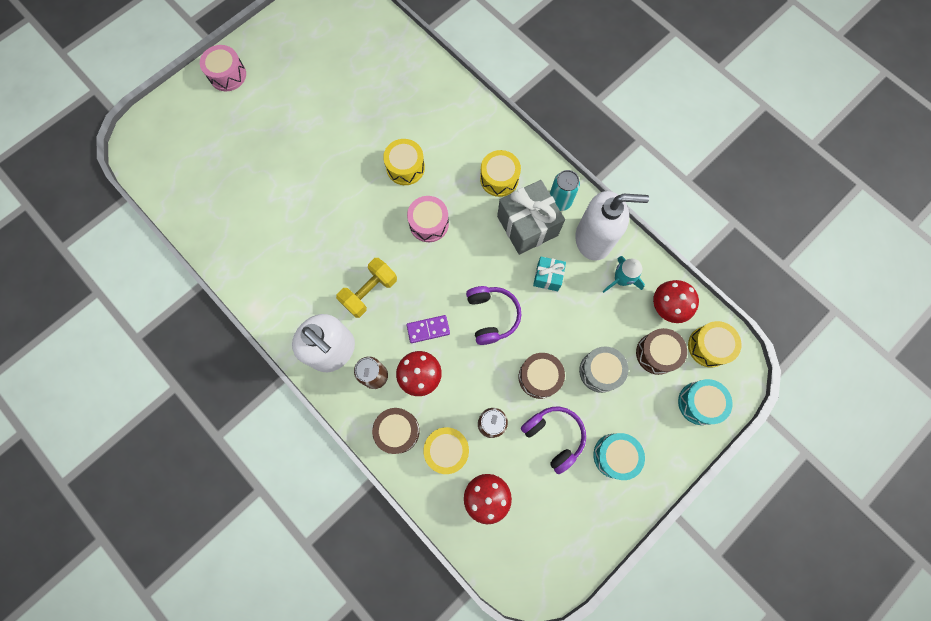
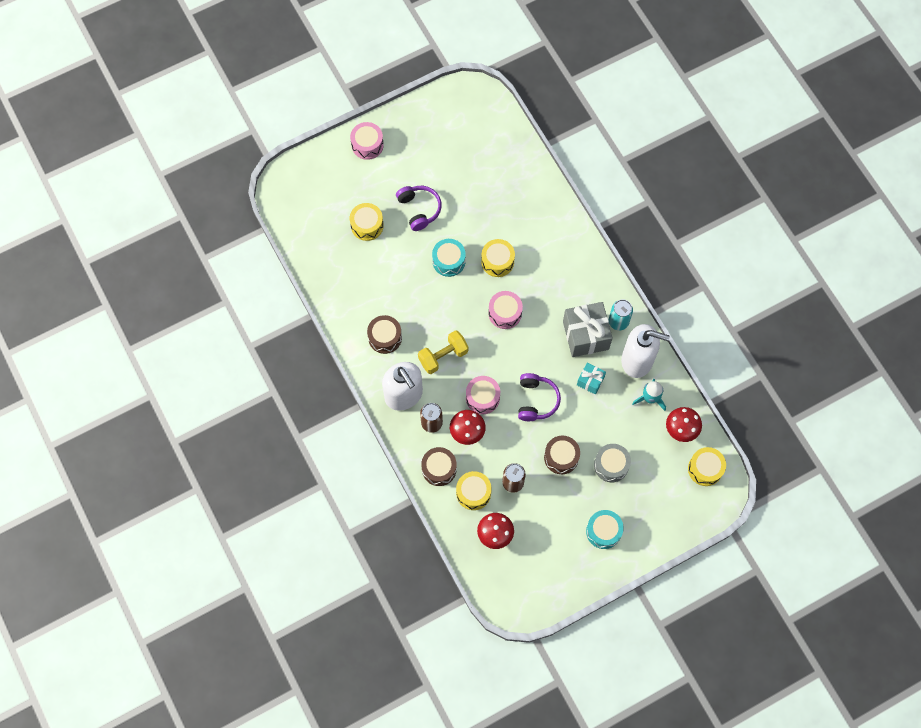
camera: 15 degrees right, 5 degrees down
(428, 329) = (482, 398): purple domino -> pink drum
(499, 178) = (573, 290): yellow drum -> yellow drum (367, 225)
(554, 436) = (559, 505): purple headphones -> purple headphones (419, 209)
(657, 353) = (661, 463): brown drum -> brown drum (385, 337)
(699, 403) = (683, 510): turquoise drum -> turquoise drum (449, 261)

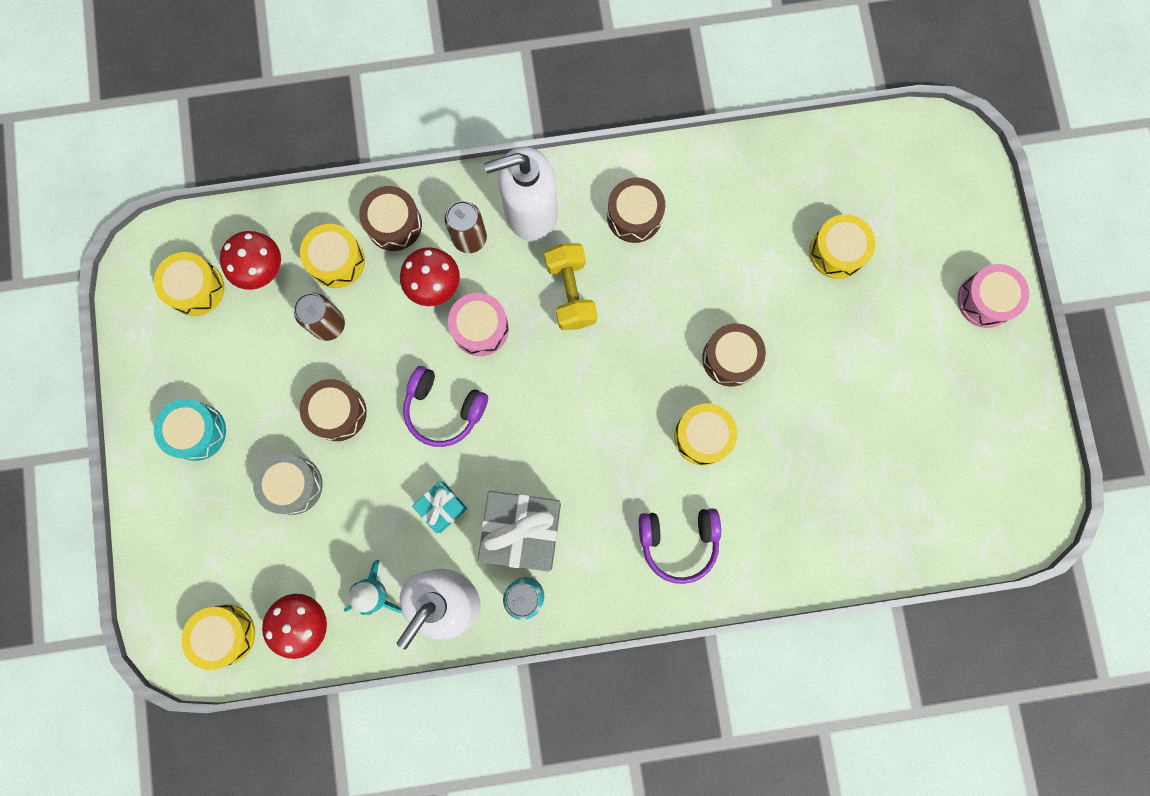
camera: 110 degrees right, 10 degrees up
(419, 209) = (839, 343): purple headphones -> purple headphones (678, 541)
(449, 261) = (730, 358): turquoise drum -> brown drum
(505, 313) = (608, 415): pink drum -> none
(521, 568) = (196, 288): none -> yellow drum

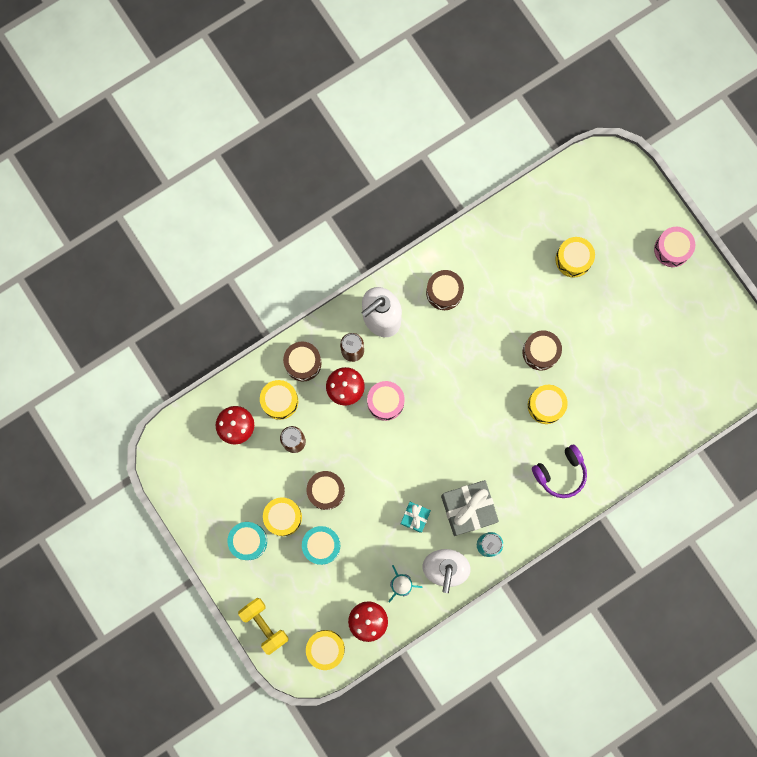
camera: 25 degrees left, 0 degrees up
(196, 288) = (203, 457): yellow drum -> yellow drum (283, 517)
(293, 485) = (321, 545): grey drum -> turquoise drum
(444, 409) = (387, 460): purple headphones -> none
(570, 292) = (428, 356): yellow dumbbell -> yellow dumbbell (264, 625)

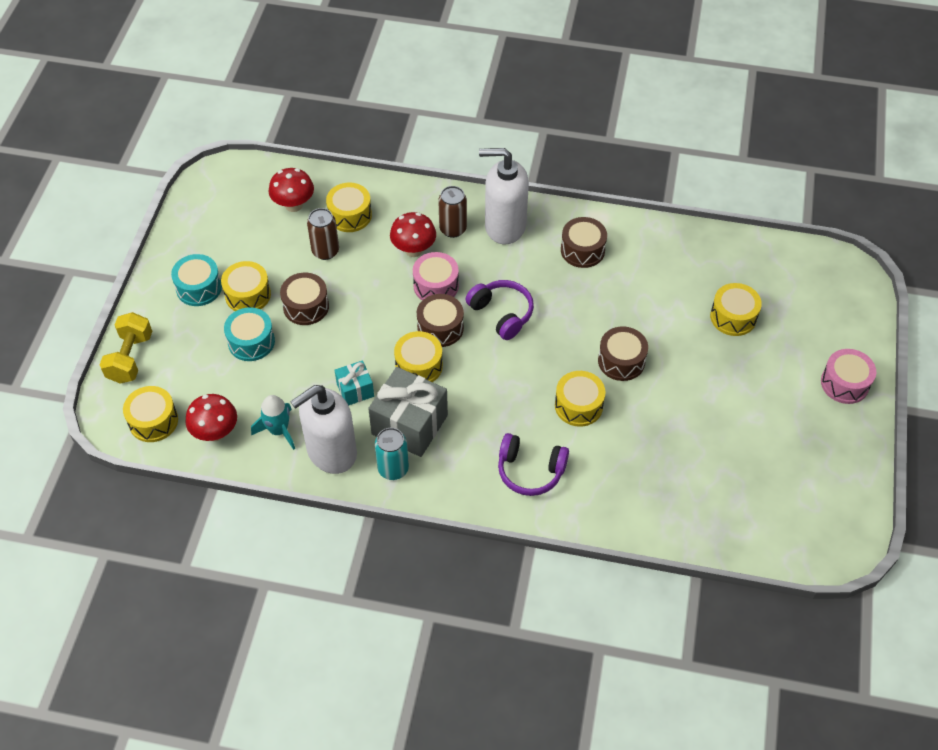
camera: 45 degrees right, 25 degrees down
(303, 363) = (401, 205): brown drum -> brown drum (440, 328)
(433, 466) = (419, 366): none -> yellow drum
(443, 385) = (501, 314): none -> purple headphones

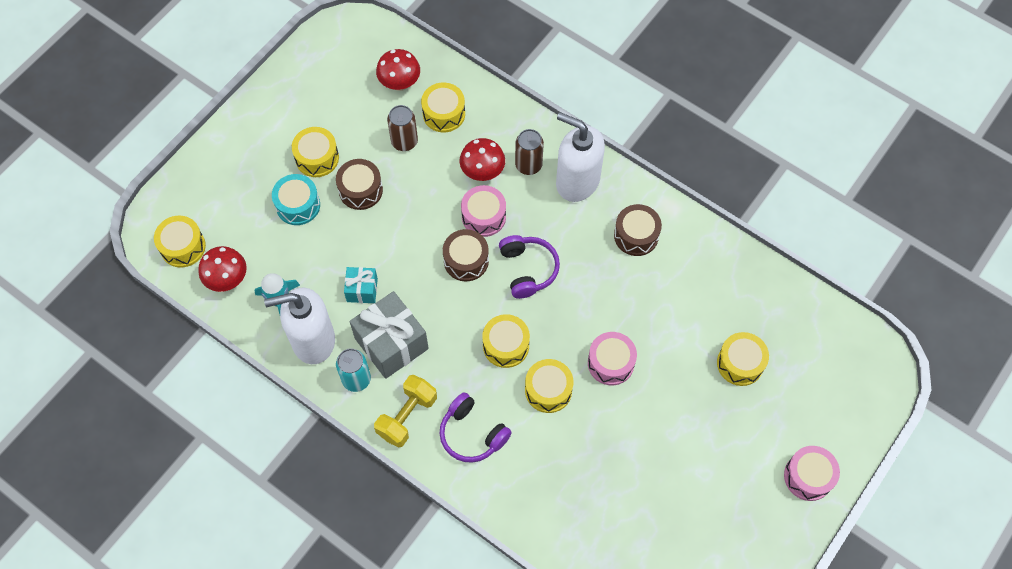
camera: 25 degrees right, 10 degrees up
(130, 358) = (192, 178): yellow dumbbell -> yellow dumbbell (407, 416)
(199, 288) = (279, 134): turquoise drum -> none
(419, 366) = (428, 290): yellow drum -> yellow drum (506, 345)
(621, 361) = (610, 363): brown drum -> pink drum

